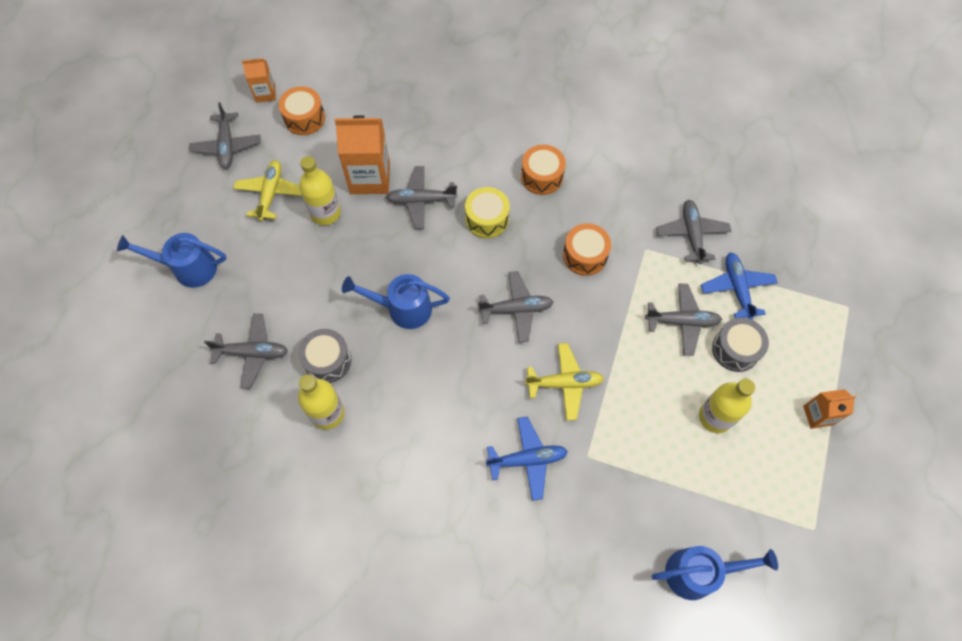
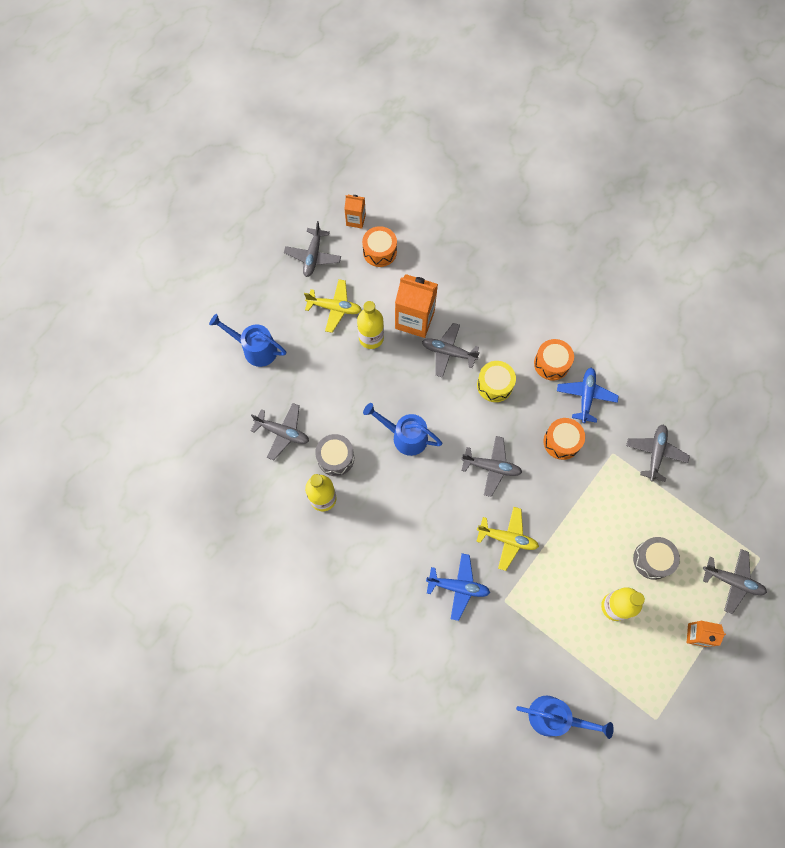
camera: 20 degrees right, 5 degrees up
(271, 194) = (334, 308): yellow plane -> yellow plane turned 75 degrees clockwise
(682, 322) = (618, 523): grey plane -> grey plane (732, 581)
(737, 288) = (674, 511): blue plane -> blue plane (585, 396)

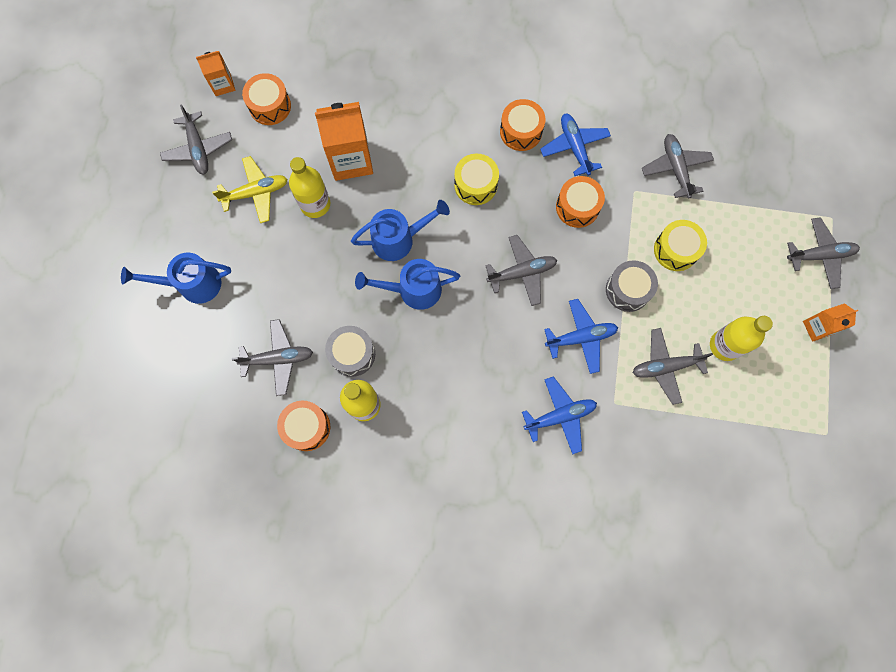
camera: 30 degrees left, 5 degrees up
(274, 491) = (307, 427): none -> orange drum
(448, 352) = (407, 176): grey plane -> grey plane (665, 367)
(507, 539) = (581, 338): yellow plane -> blue plane
(554, 717) = (731, 491): blue watering can -> blue watering can (399, 239)
(619, 514) = (675, 250): none -> yellow drum
(652, 560) = (733, 277): grey drum -> grey drum (628, 290)

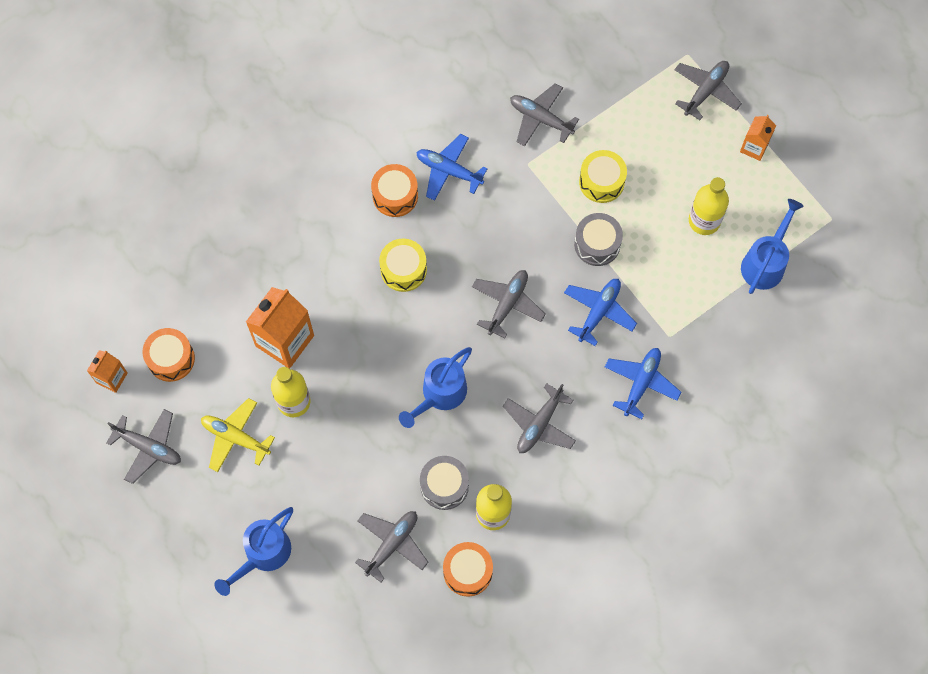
camera: 45 degrees left, 5 degrees down
(256, 193) = (235, 437): yellow plane -> yellow plane turned 90 degrees counterclockwise
(399, 239) = (389, 366): blue watering can -> blue watering can (765, 262)
(577, 207) = (498, 215): orange drum -> none
(665, 367) = (678, 276): grey plane -> grey plane (539, 424)

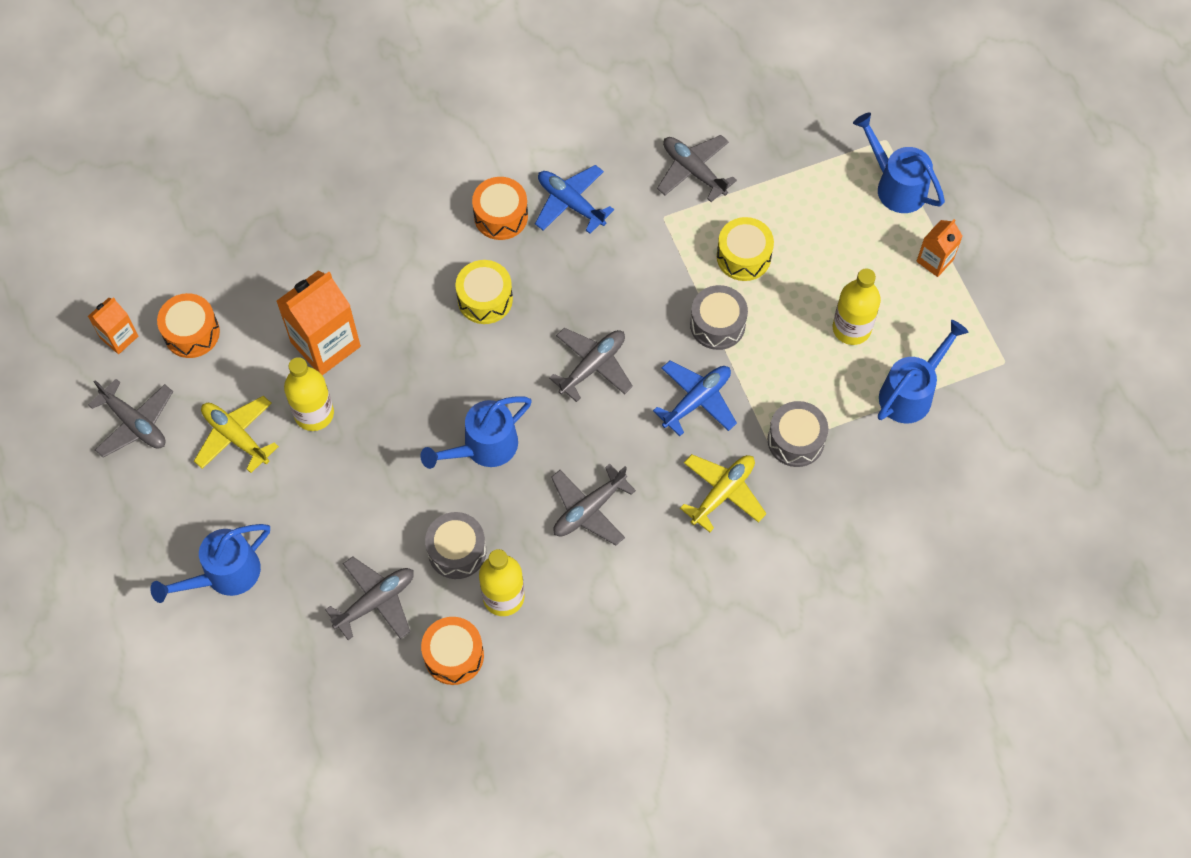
camera: 15 degrees right, 5 degrees down
(641, 383) = (723, 493): blue plane -> yellow plane
(686, 325) = (796, 440): none -> grey drum
(705, 91) = (895, 185): grey plane -> blue watering can

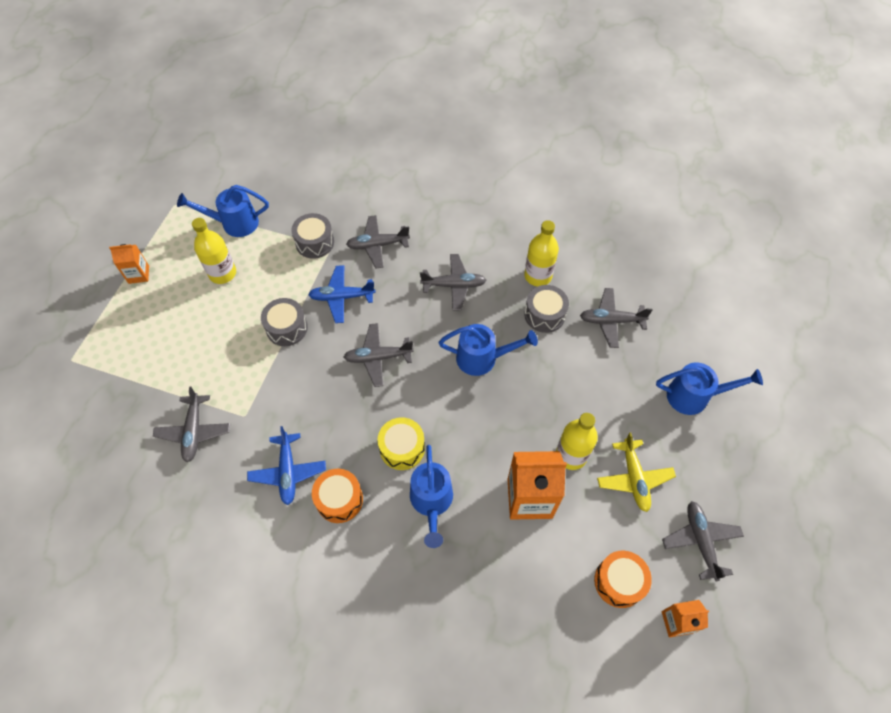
camera: 140 degrees left, 5 degrees down
(454, 655) = (587, 267): orange drum -> none
(723, 493) = (377, 245): yellow plane -> grey plane
(743, 256) = (229, 355): yellow drum -> none
(895, 185) = (102, 329): blue watering can -> blue watering can (431, 502)

